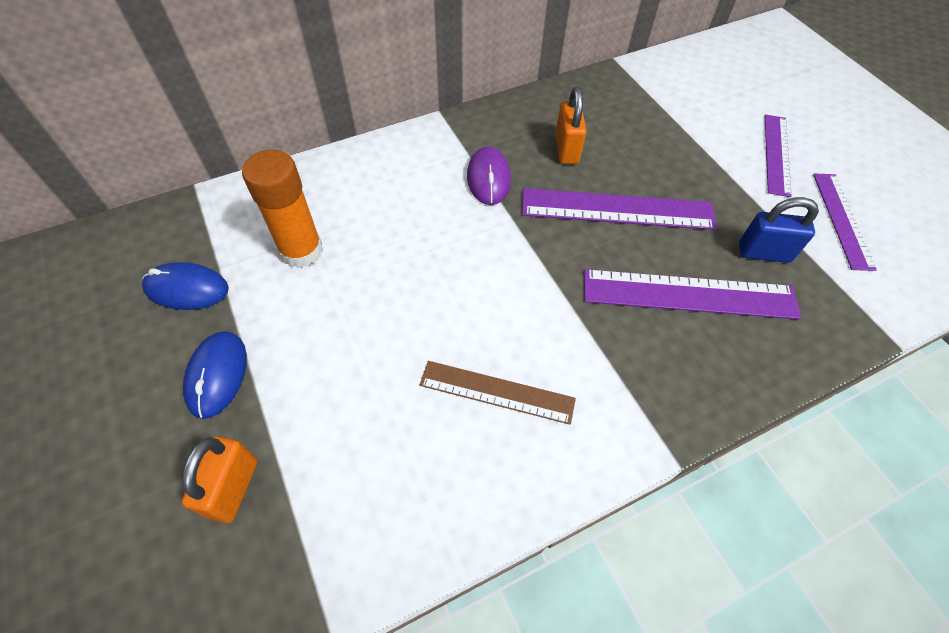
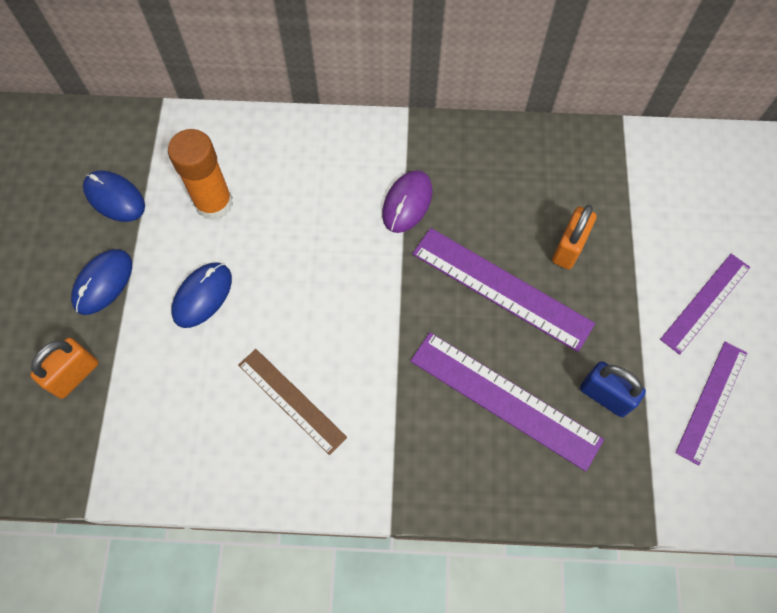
camera: 30 degrees right, 10 degrees up
(340, 338) = (202, 296): none -> blue mouse
(566, 149) = (499, 204): orange padlock -> orange padlock (568, 248)

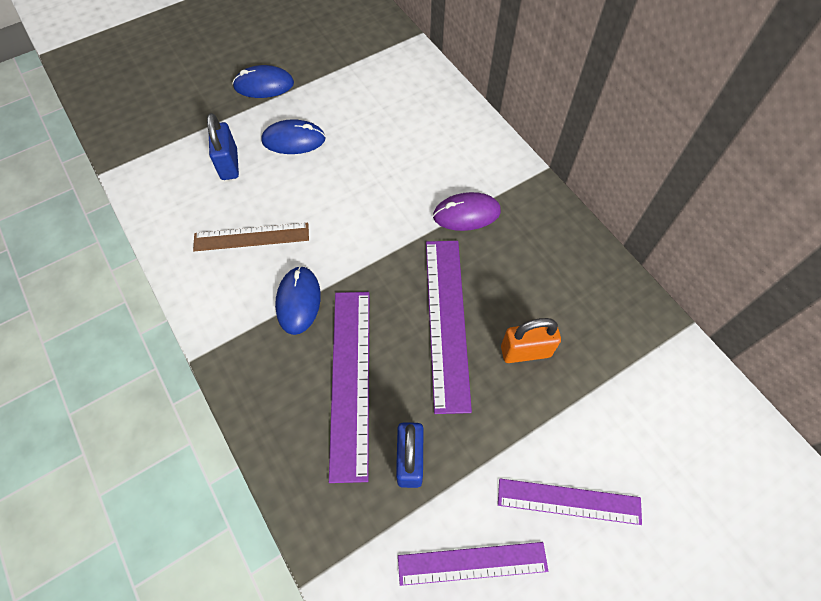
camera: 55 degrees right, 5 degrees down
(75, 375) = (190, 111): orange padlock -> none
(115, 197) = (328, 54): blue mouse -> blue mouse (298, 301)
(183, 374) = (229, 164): none -> blue padlock
(214, 203) = (367, 104): orange glue stick -> none
(291, 400) = (251, 237): brown ruler -> brown ruler turned 75 degrees clockwise

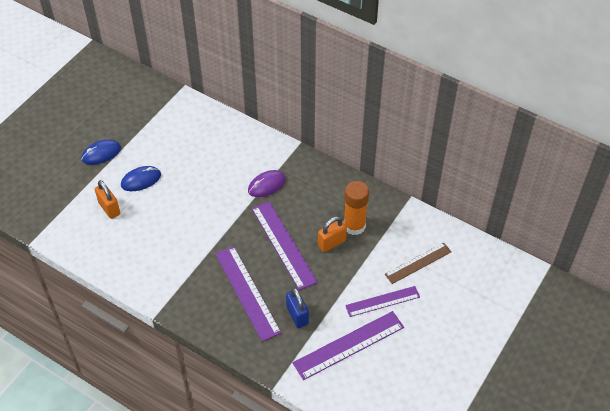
camera: 25 degrees left, 10 degrees down
(229, 164) = (109, 208): blue padlock -> orange padlock
(251, 237) = (149, 243): brown ruler -> brown ruler (418, 263)
(298, 301) = (196, 266): blue mouse -> none
(472, 563) = (349, 345): purple ruler -> purple ruler, size x1.53
(576, 336) = (354, 226): none -> orange glue stick

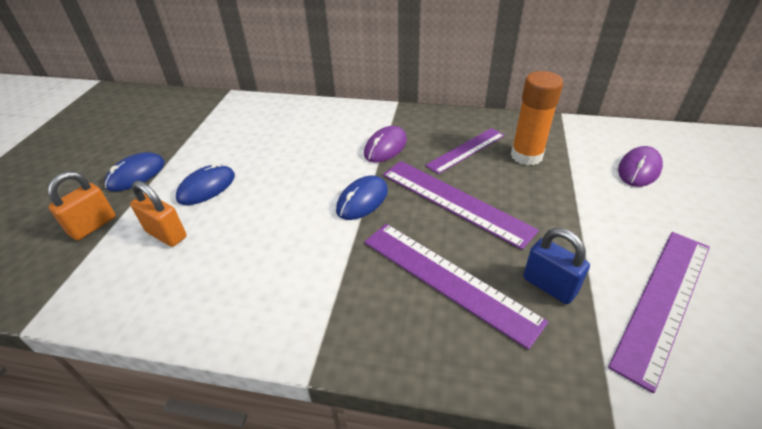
camera: 20 degrees left, 10 degrees down
(229, 224) = (362, 200): none -> blue mouse
(331, 243) = (515, 181): orange padlock -> orange padlock (93, 226)
(382, 301) = (645, 225): purple ruler -> purple ruler (466, 150)
(418, 263) = (639, 169): brown ruler -> purple mouse

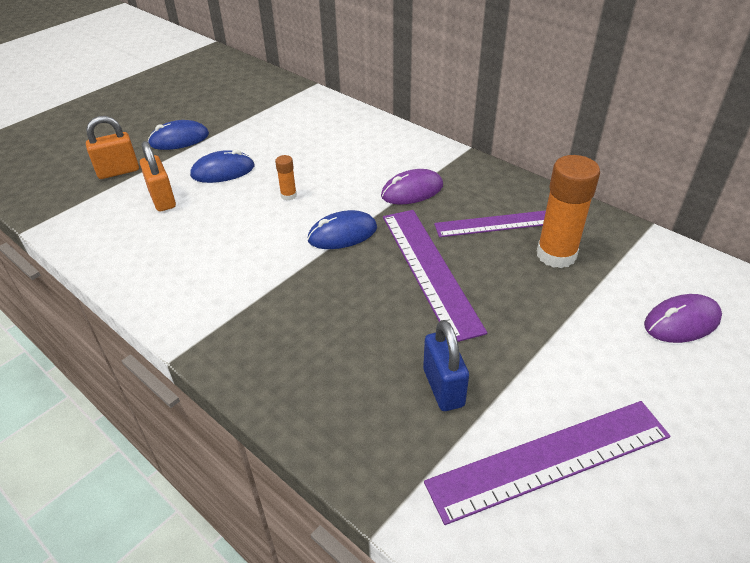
camera: 30 degrees right, 0 degrees up
(287, 186) = (288, 195): none -> orange glue stick
(448, 279) = (353, 337): purple ruler -> none

